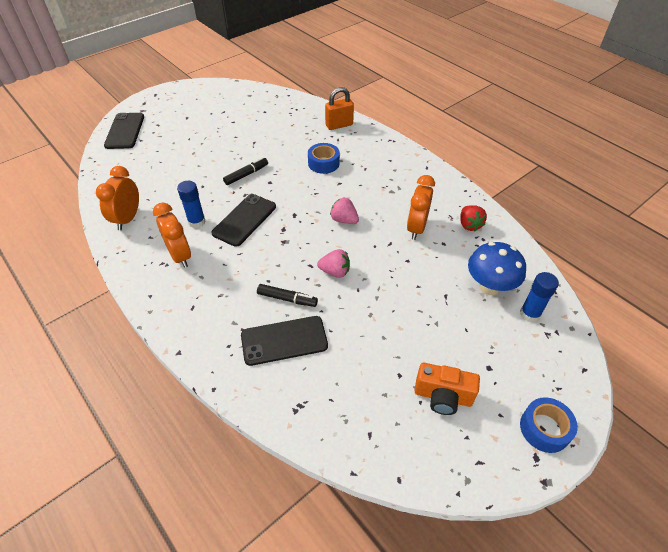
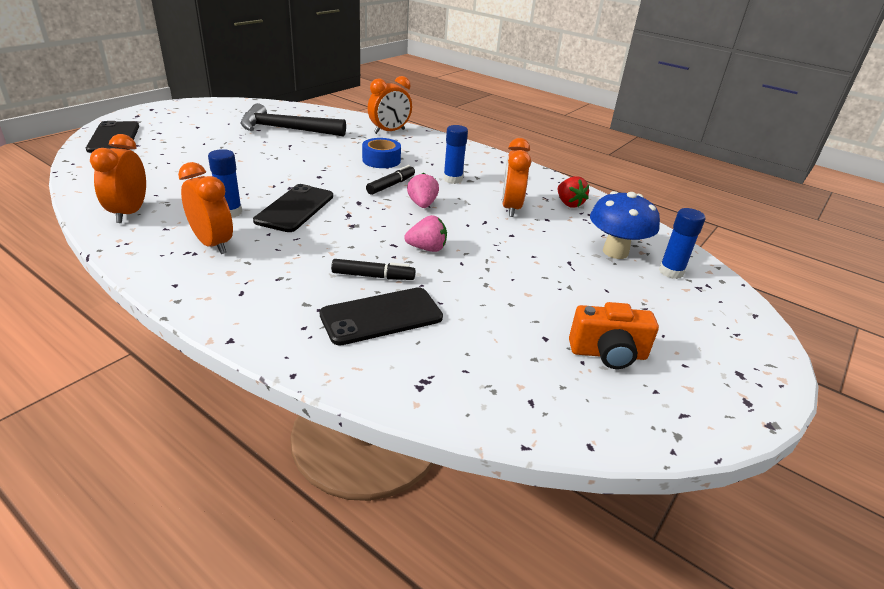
camera: 15 degrees left, 15 degrees down
(246, 174) = (287, 171): black marker -> black marker (391, 185)
(254, 121) = (286, 129): none -> black hammer
(339, 125) = (389, 131): orange padlock -> orange clock
(344, 220) = (422, 204): pink strawberry -> pink strawberry turned 60 degrees clockwise
(377, 190) = (452, 179): none -> blue glue stick
(544, 429) = (742, 373): blue tape -> none

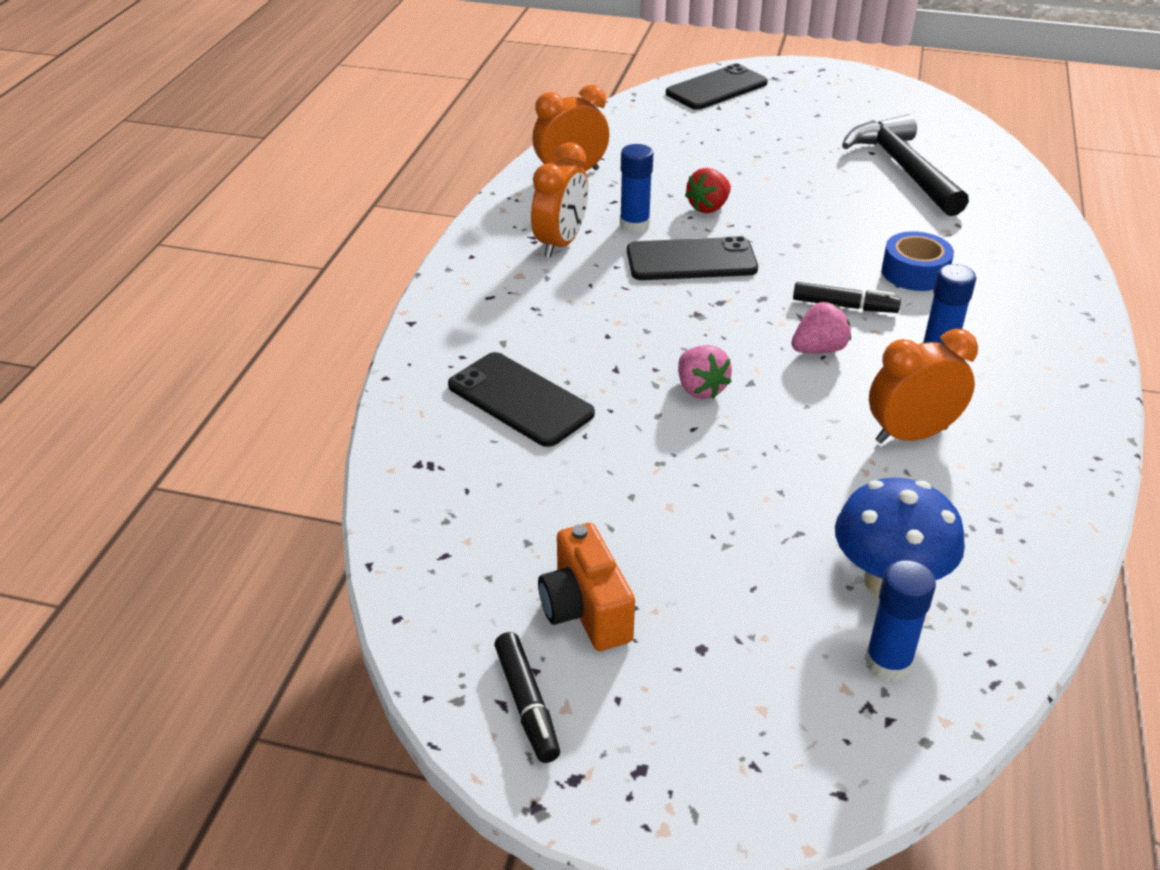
camera: 70 degrees right, 5 degrees up
(373, 276) = (595, 368): black marker -> black marker (527, 704)
(389, 131) = (1031, 245): orange clock -> none
(569, 204) = (1010, 497): red strawberry -> red strawberry (708, 207)

